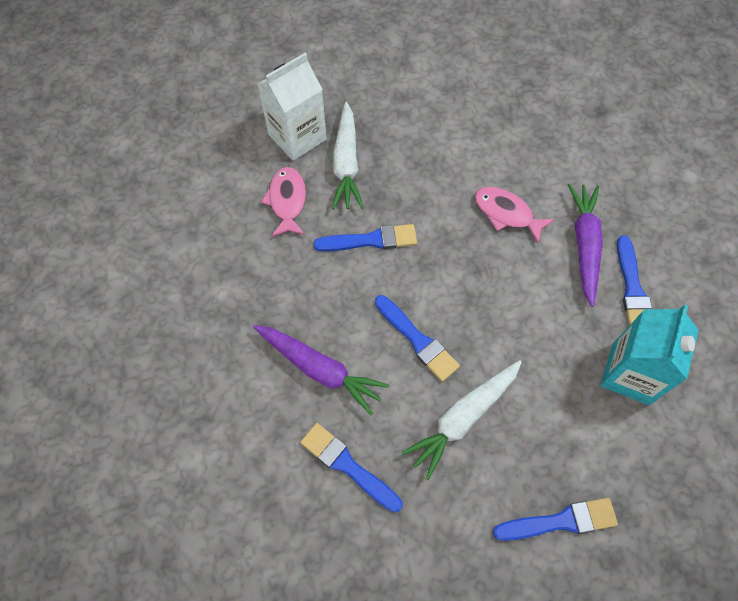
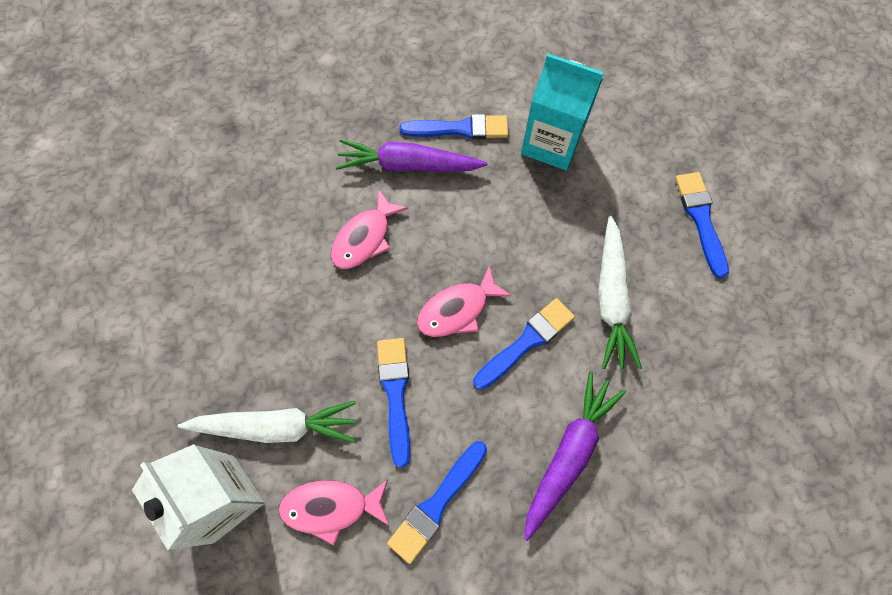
camera: 90 degrees left, 5 degrees up
(347, 465) = (675, 419): blue brush -> blue brush (436, 503)
(444, 285) = (457, 310): none -> pink fish
(463, 418) = (611, 298): white carrot -> white carrot turned 45 degrees clockwise

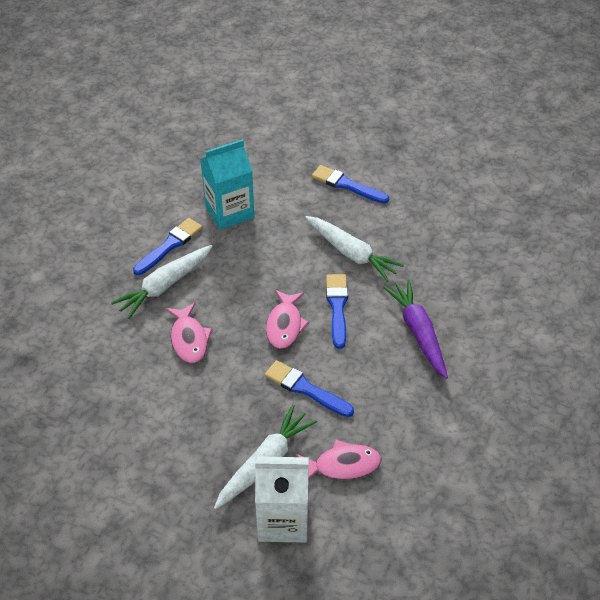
camera: 50 degrees left, 20 degrees down
(331, 507) = (342, 465): pink fish -> pink fish turned 135 degrees counterclockwise
(408, 165) = (164, 286): purple carrot -> white carrot
(436, 503) = (389, 411): blue brush -> none

